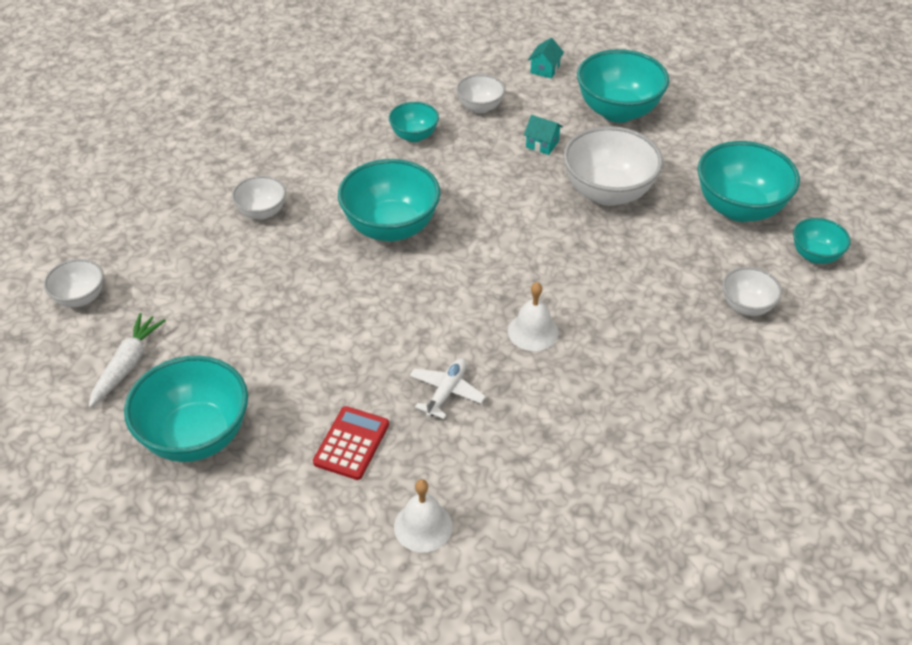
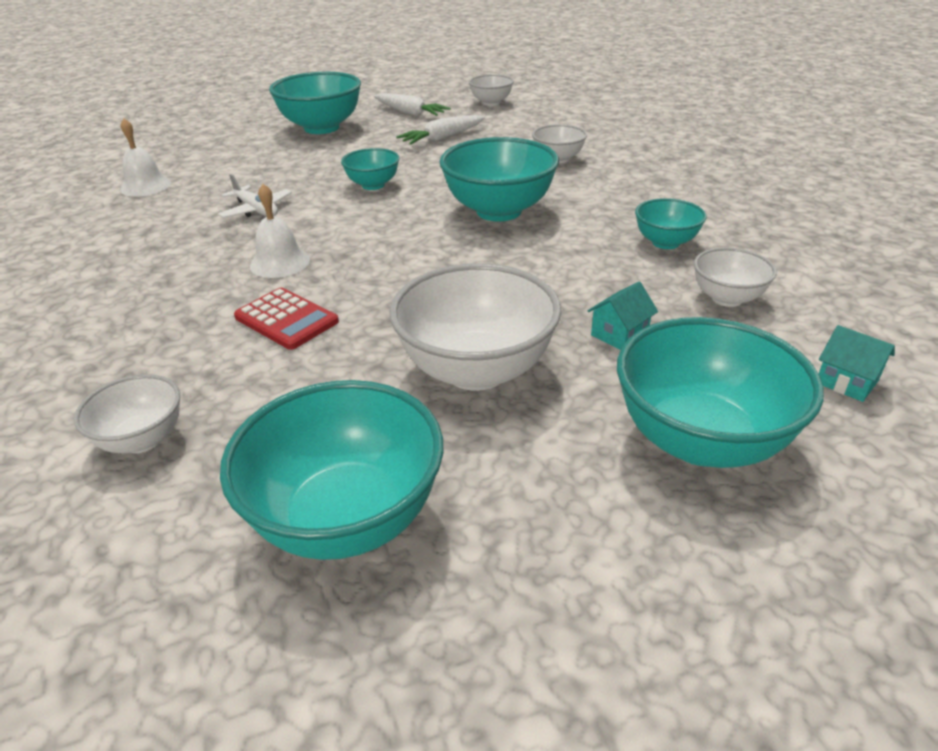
camera: 110 degrees right, 10 degrees down
(217, 309) = (442, 138): none -> white carrot
(351, 443) = (252, 171): red calculator -> red calculator (286, 319)
(815, 255) = (149, 585): turquoise bowl -> turquoise bowl (373, 185)

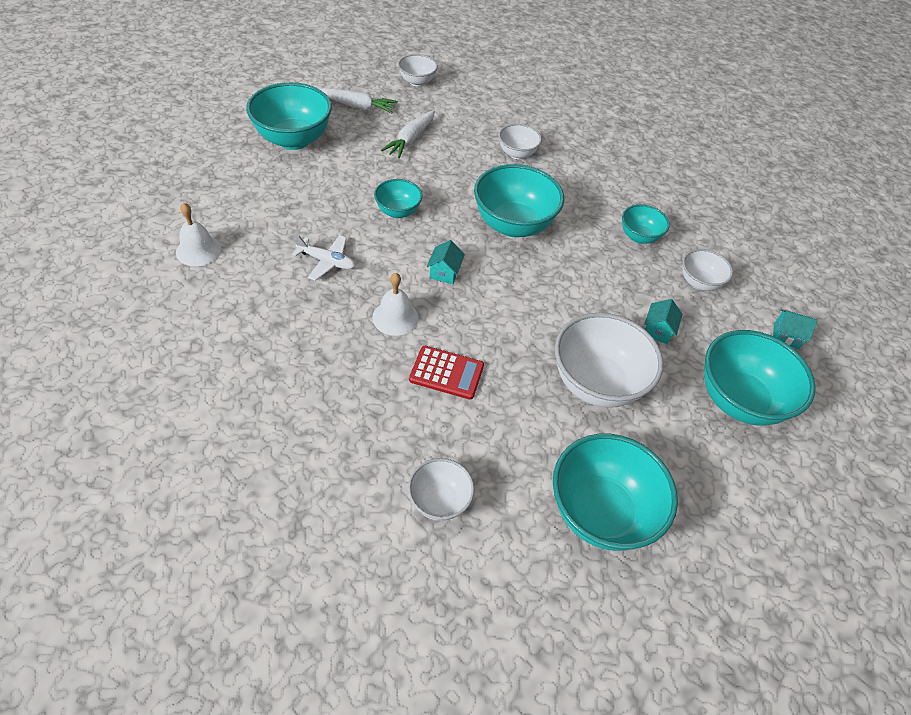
camera: 30 degrees left, 15 degrees up
(376, 236) = (444, 272): none -> turquoise house

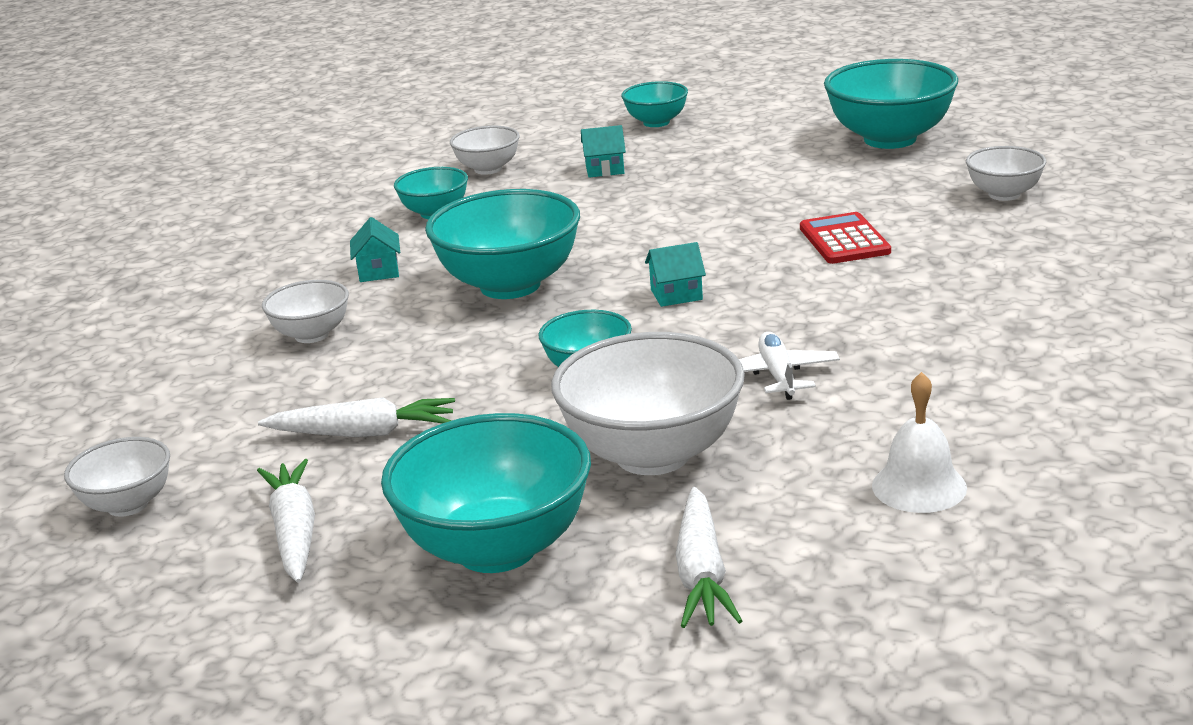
camera: 110 degrees left, 25 degrees down
(221, 173) = (702, 574): none -> white carrot
(395, 317) = (807, 294): white bell -> none
(596, 383) = (734, 175): white bowl -> white bowl (653, 455)
(739, 400) = (656, 122): turquoise bowl -> turquoise bowl, size x0.54
(786, 336) = (526, 122): turquoise house -> turquoise house (378, 271)

